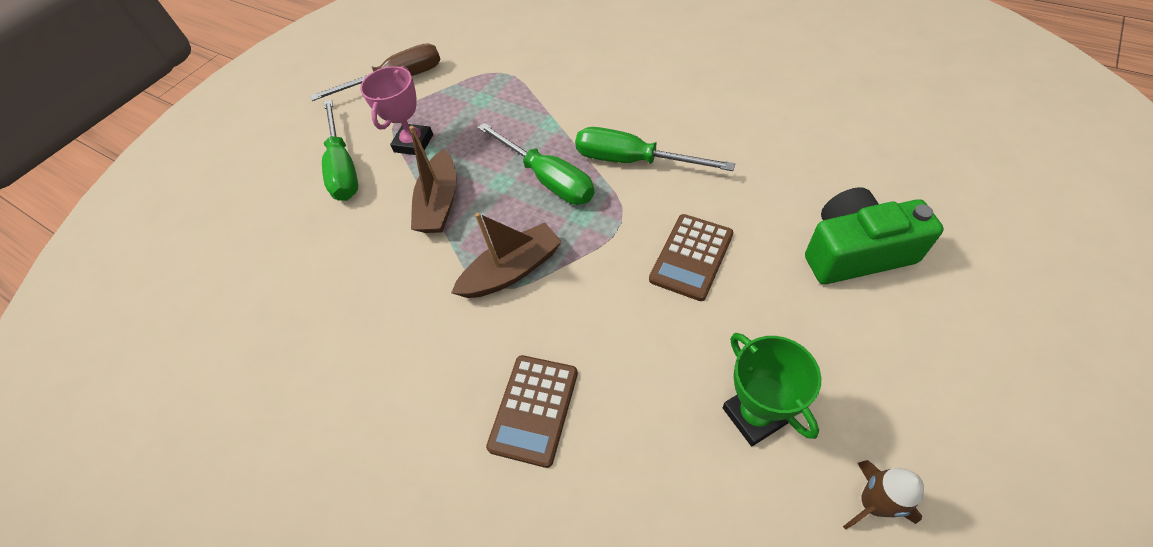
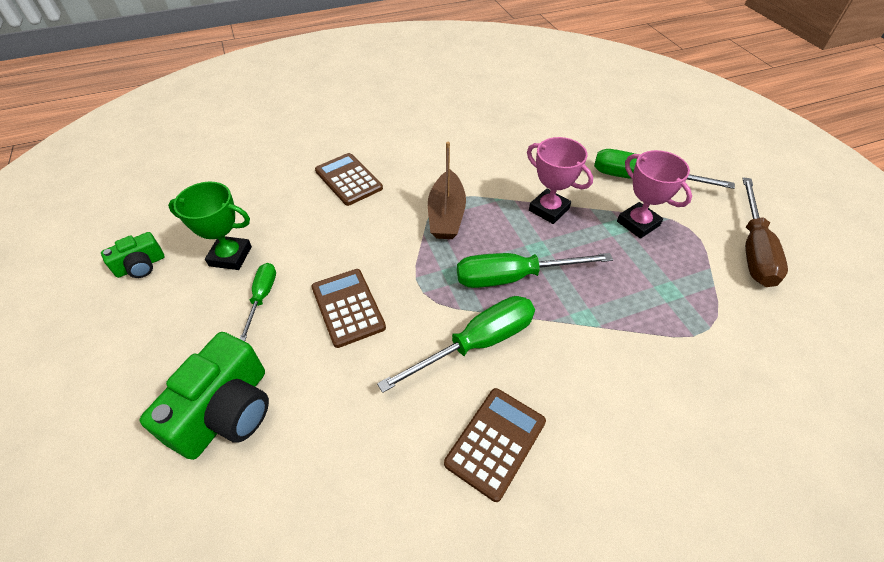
camera: 120 degrees right, 5 degrees down
(440, 203) = (549, 209): brown boat -> pink trophy
(691, 112) = (495, 442): none -> brown calculator
(757, 330) = (262, 297): none -> green screwdriver
(872, 503) = (141, 266): brown rocket -> green camera

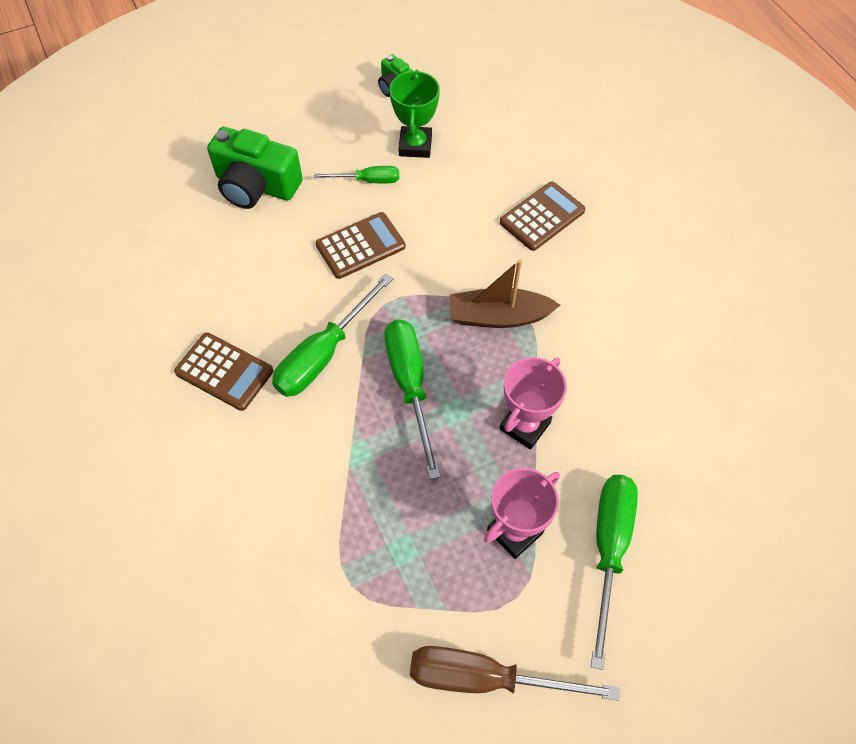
camera: 85 degrees right, 10 degrees up
(477, 343) = (323, 354): green screwdriver -> green screwdriver turned 75 degrees clockwise

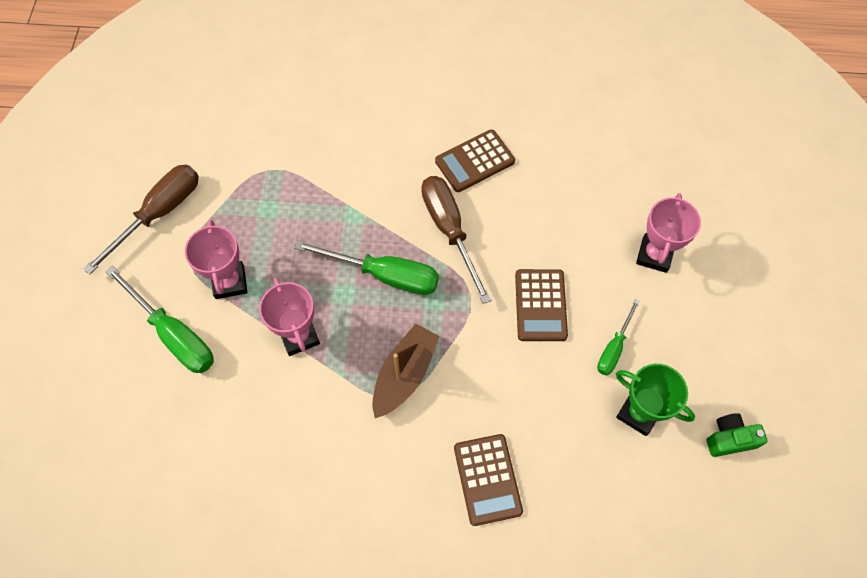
camera: 120 degrees right, 5 degrees up
(256, 185) = (654, 255): green camera -> pink trophy
(323, 354) = (449, 230): green screwdriver -> brown screwdriver

